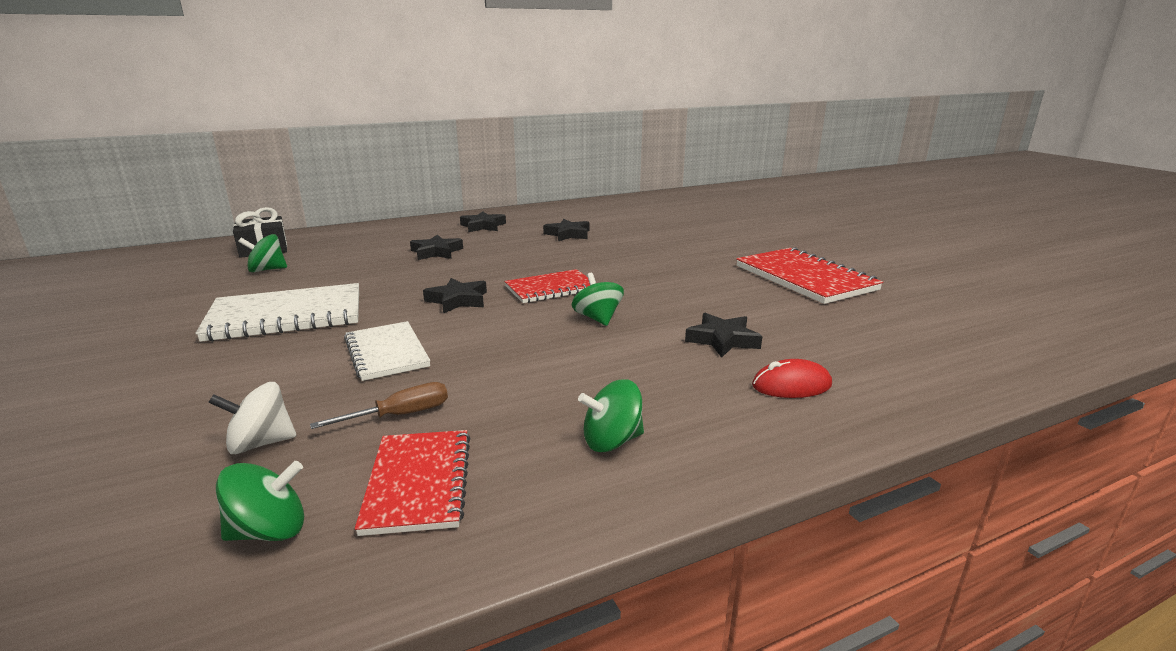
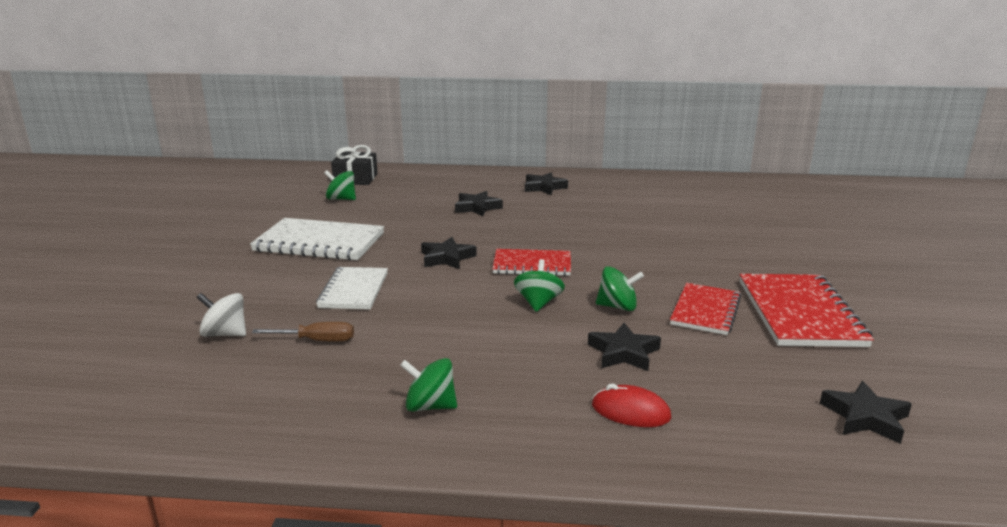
camera: 30 degrees right, 0 degrees up
(269, 531) = (184, 390): green spinning top -> green spinning top (617, 307)
(418, 483) = (283, 390): red notebook -> red notebook (705, 311)
(568, 234) = (612, 211): black star -> black star (865, 417)

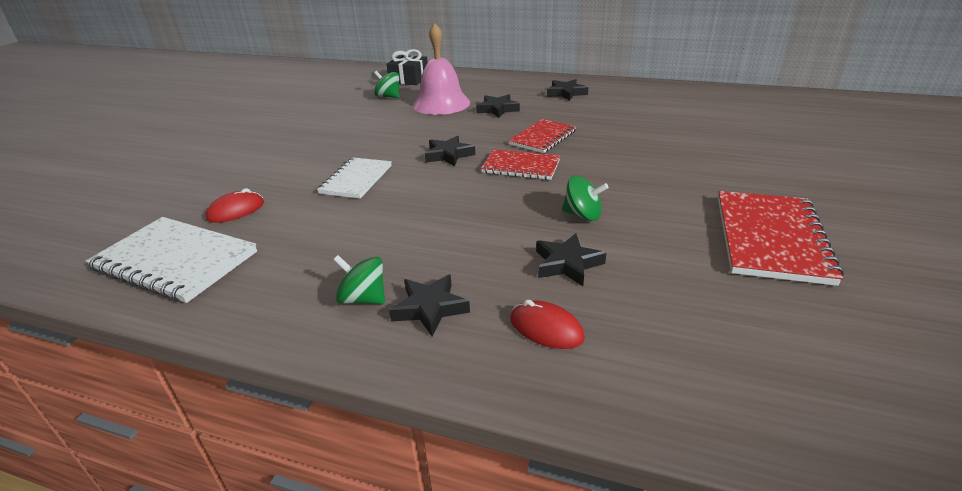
camera: 15 degrees right, 10 degrees up
(225, 334) = (236, 211): white spinning top -> red mouse
(317, 340) = (303, 224): brown screwdriver -> none
(319, 242) = (351, 134): white notebook -> white notebook (175, 261)
(409, 204) = (441, 104): none -> pink bell
(538, 303) = (509, 205): green spinning top -> none
(705, 311) = (669, 227): red notebook -> red notebook (543, 138)
(865, 417) = (801, 370): black star -> black star (430, 308)

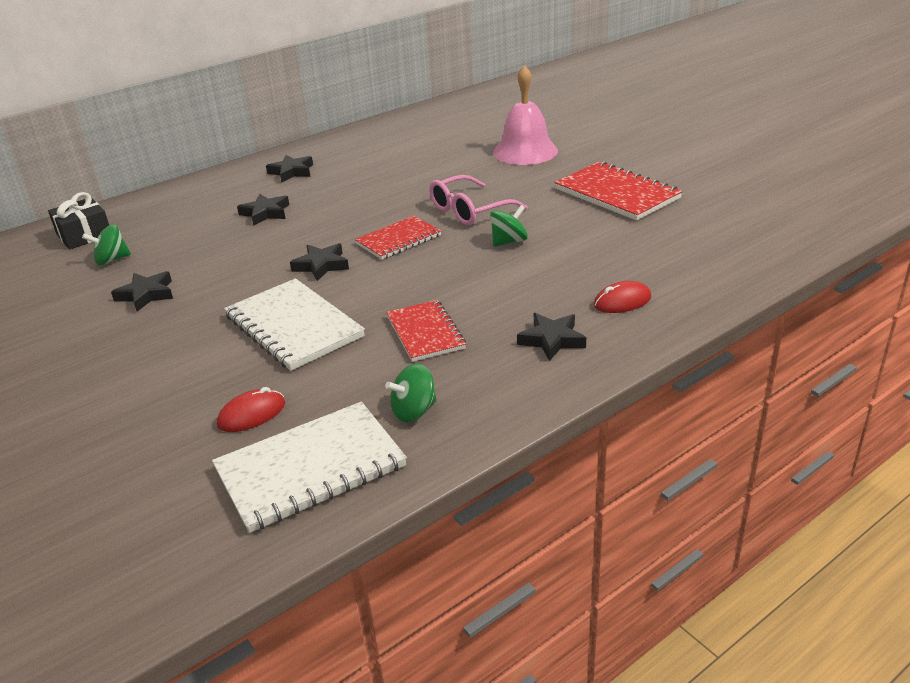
camera: 55 degrees left, 0 degrees up
(236, 211) = (251, 414): red mouse -> red mouse turned 60 degrees clockwise
(356, 179) = (293, 327): white notebook -> white notebook, size x1.56
(363, 298) = (506, 367): green spinning top -> green spinning top (414, 411)
(441, 104) = (194, 236): pink bell -> pink bell (525, 151)
(543, 138) = (362, 213): red notebook -> red notebook (425, 332)
(567, 264) = (562, 269): black star -> black star (146, 294)
(610, 175) = (469, 210): none -> pink glasses

